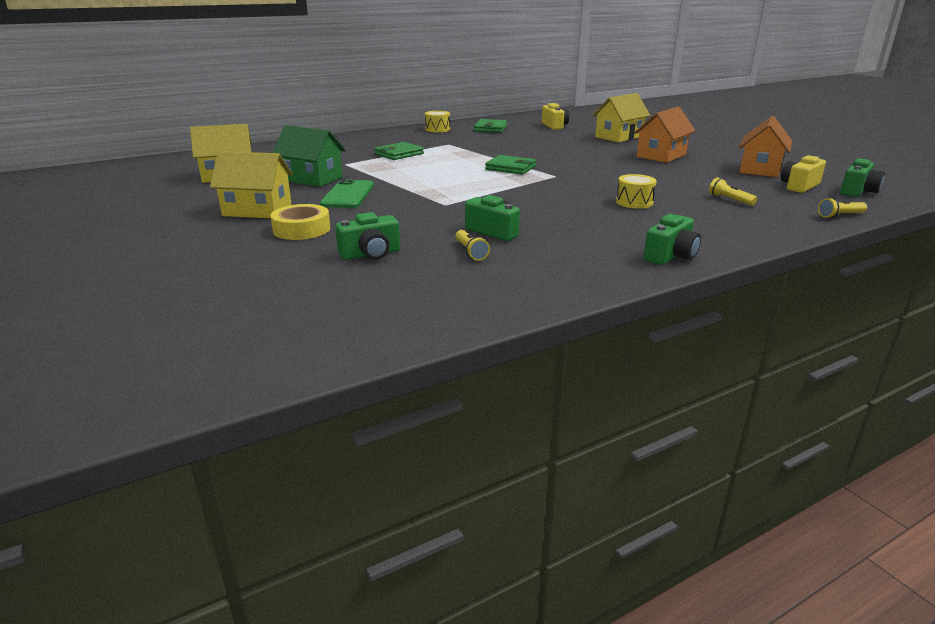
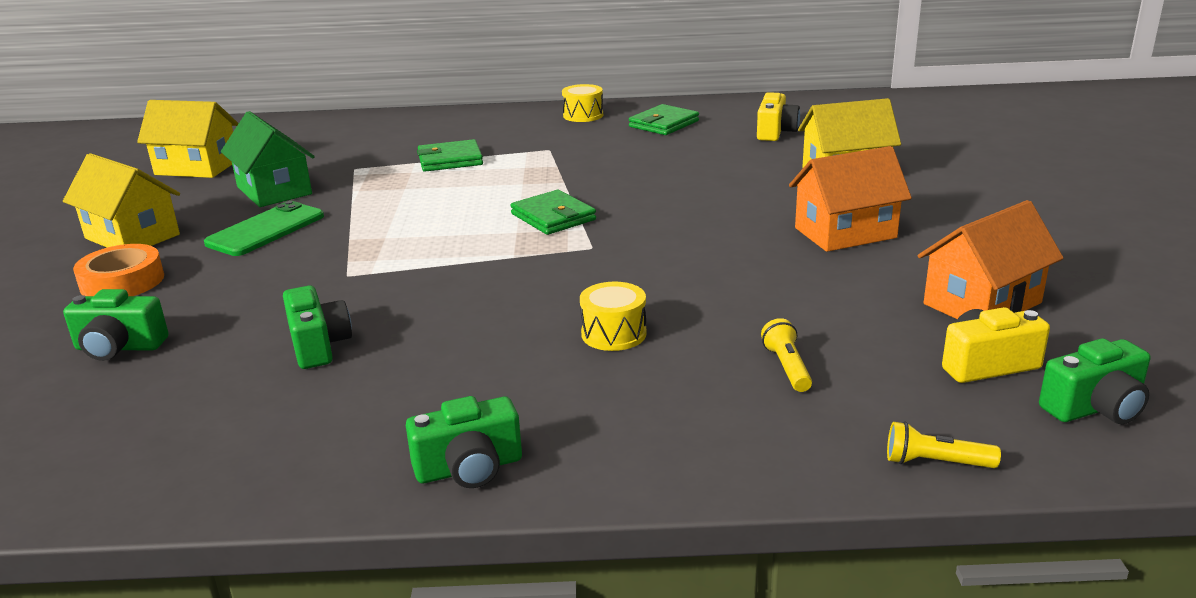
camera: 30 degrees right, 0 degrees up
(301, 229) = (122, 282): yellow tape -> orange tape
(470, 252) = (228, 377): yellow flashlight -> none

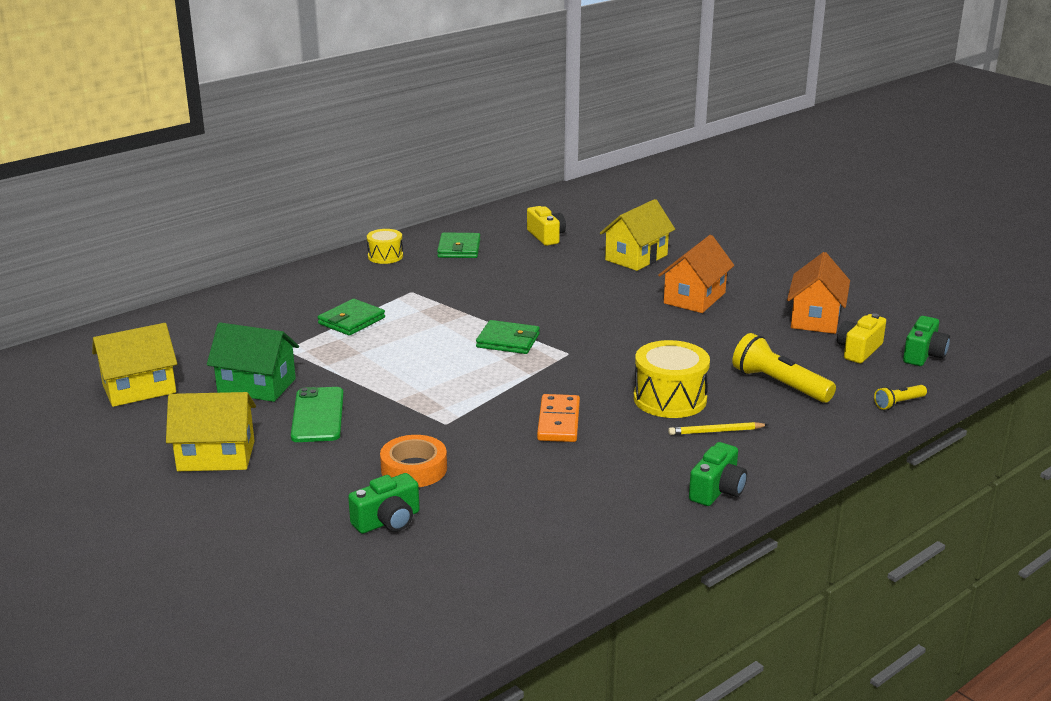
camera: 40 degrees left, 0 degrees up
(122, 282) = (288, 486): orange tape -> orange tape (414, 469)
(318, 345) = (517, 469): green camera -> none
(449, 313) = (558, 421): none -> orange domino
(599, 393) = (715, 431): none -> yellow pencil
(613, 334) = (670, 399): yellow drum -> yellow drum, size x1.68
(787, 367) = (779, 384): yellow flashlight -> yellow flashlight, size x1.88

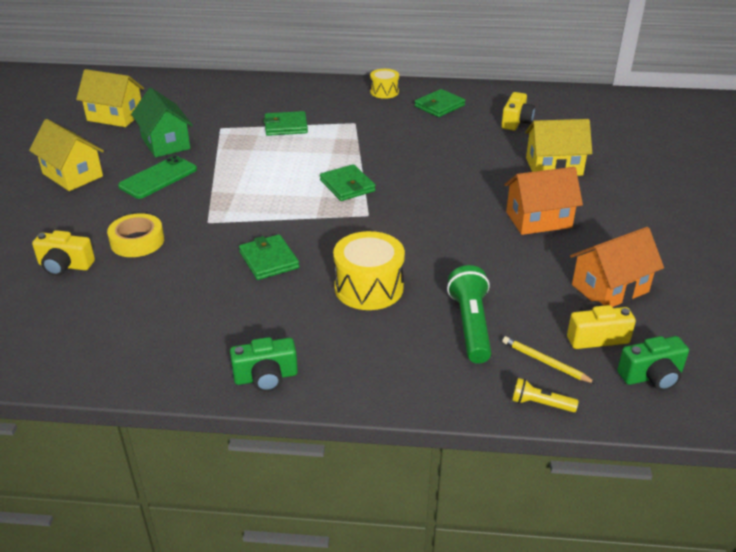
camera: 45 degrees right, 10 degrees up
(388, 521) = (65, 266): green camera -> yellow camera
(414, 469) = (137, 241): orange tape -> yellow tape
(558, 421) = (269, 260): orange domino -> green wallet
(715, 431) = (351, 332): yellow pencil -> yellow pencil (545, 362)
(779, 384) = (471, 325): yellow flashlight -> green flashlight

